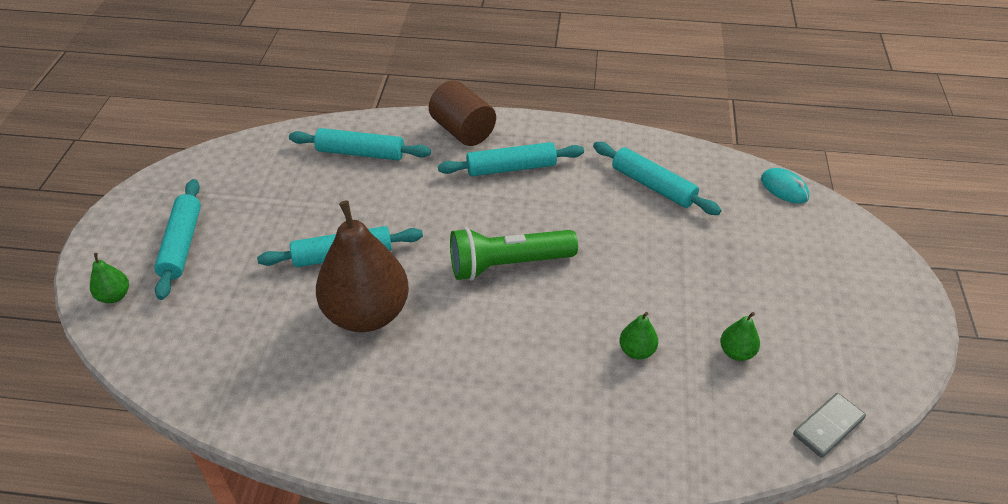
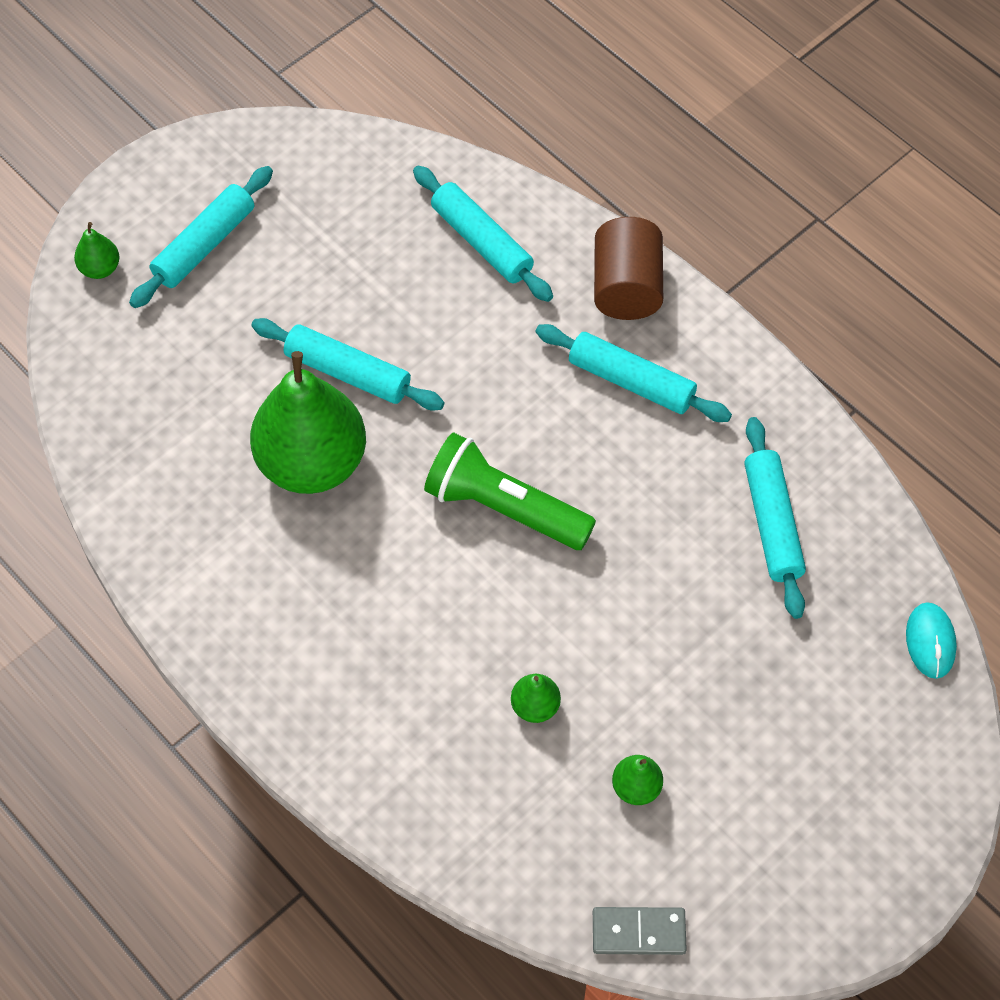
camera: 40 degrees right, 15 degrees up
(367, 313) = (312, 463): brown pear -> green pear

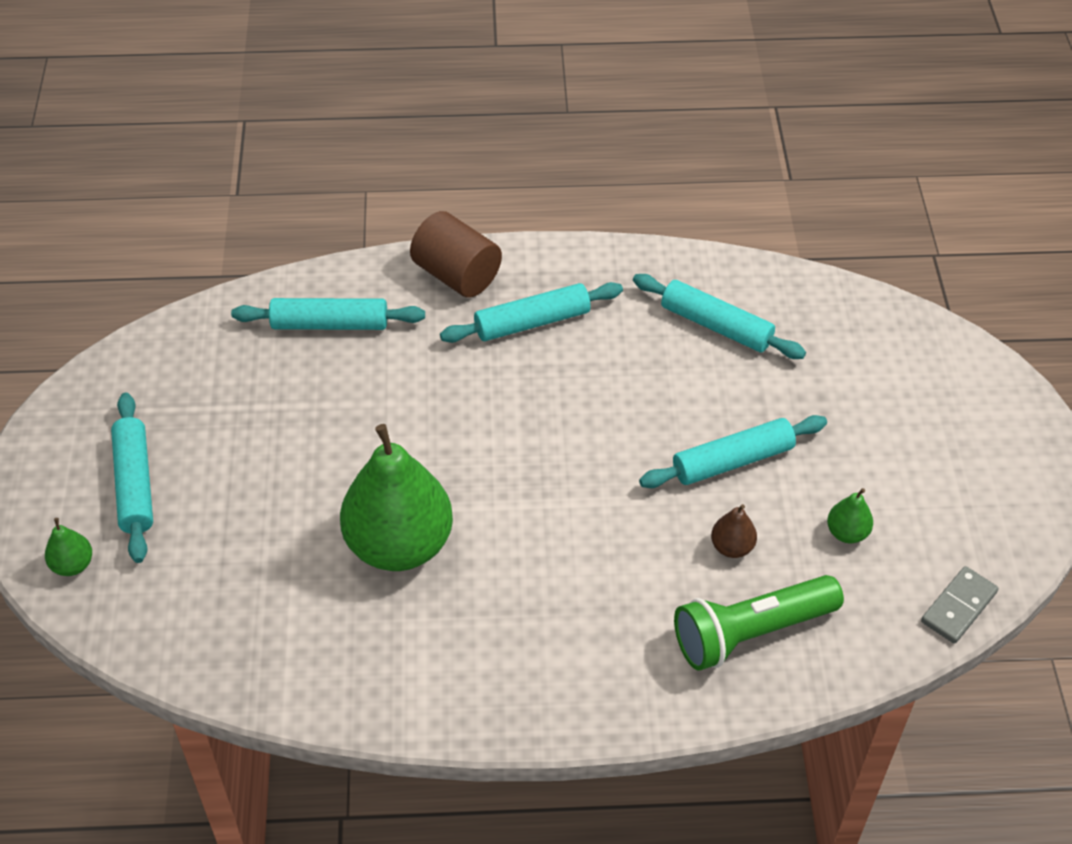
camera: 50 degrees left, 10 degrees down
(347, 373) = (348, 472): turquoise rolling pin -> turquoise rolling pin (732, 461)
(504, 507) = (557, 457): green flashlight -> green flashlight (751, 632)
(535, 706) = (732, 547): green pear -> brown pear
(930, 642) = (877, 309): turquoise mouse -> none

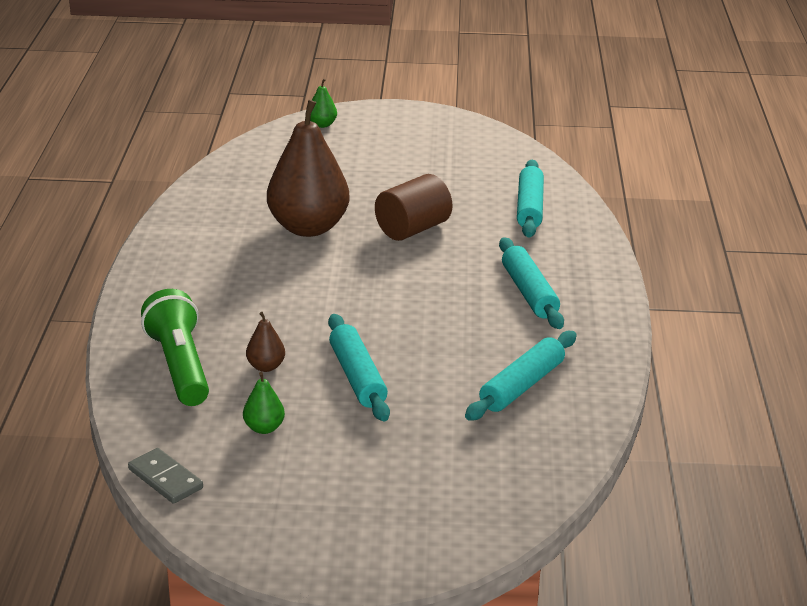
camera: 95 degrees right, 20 degrees down
(134, 484) = (383, 141): turquoise rolling pin -> none
(399, 544) = (308, 228): green pear -> brown pear
(456, 275) = (586, 261): brown cylinder -> brown cylinder (412, 229)

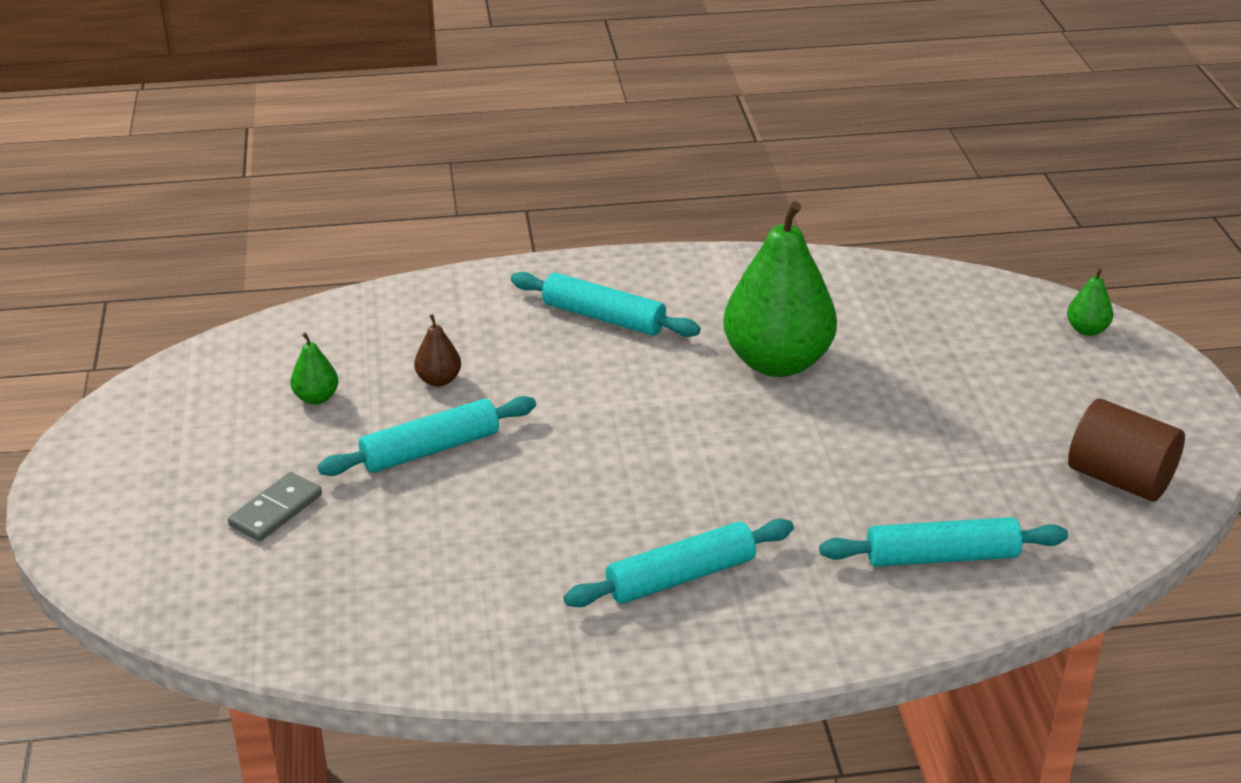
camera: 80 degrees right, 5 degrees up
(165, 479) = (220, 351): grey domino -> grey domino (275, 510)
(180, 366) = (427, 323): green flashlight -> none
(308, 228) = (777, 362): brown pear -> green pear
(412, 229) = (816, 449): brown cylinder -> brown cylinder (1119, 479)
(521, 386) = (437, 589): turquoise rolling pin -> turquoise rolling pin (603, 317)

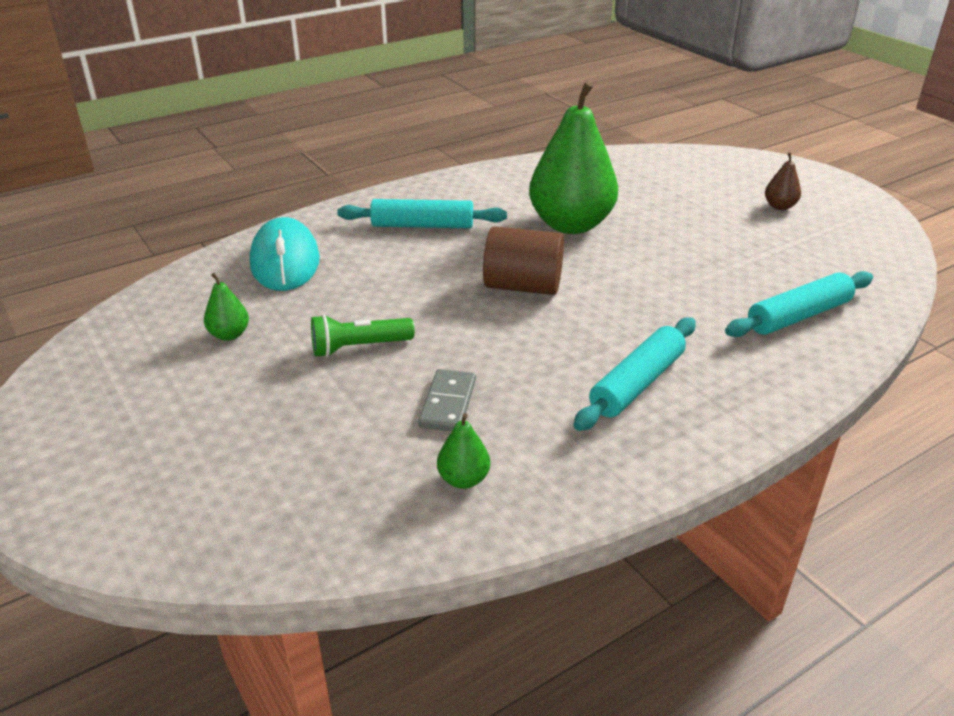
camera: 25 degrees left, 0 degrees up
(275, 510) = (254, 433): grey domino -> grey domino (447, 403)
(424, 325) = (285, 262): none -> turquoise mouse
(430, 449) = (359, 347): turquoise rolling pin -> green flashlight
(439, 380) = (327, 296): brown pear -> brown pear (779, 206)
(1086, 330) = (743, 163): green pear -> green pear (463, 479)
(1119, 479) = (851, 239): brown cylinder -> brown cylinder (523, 286)

